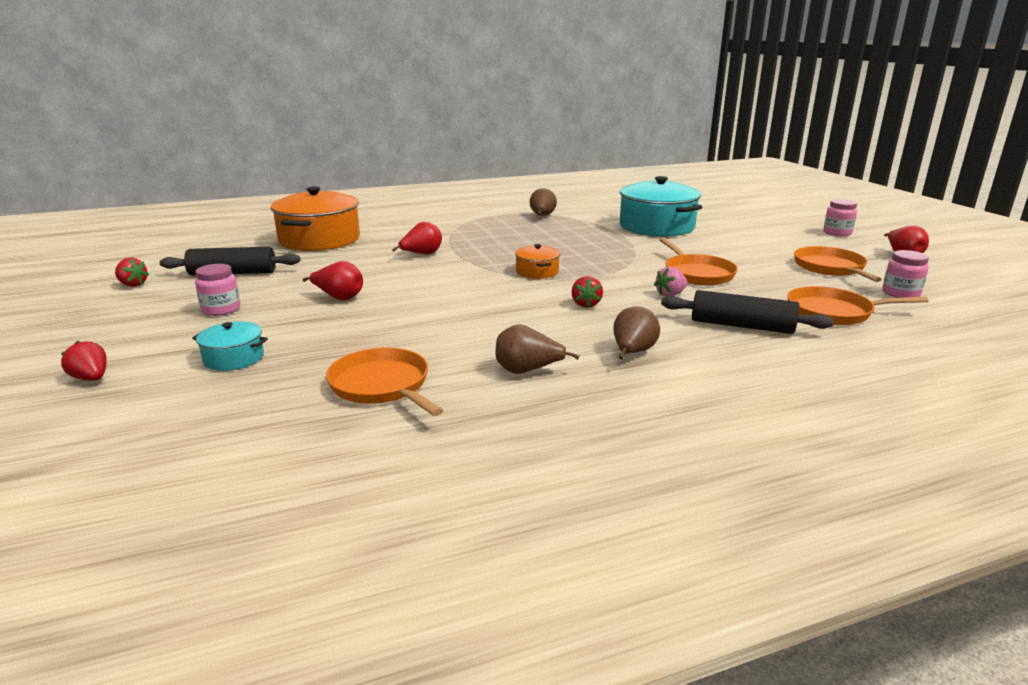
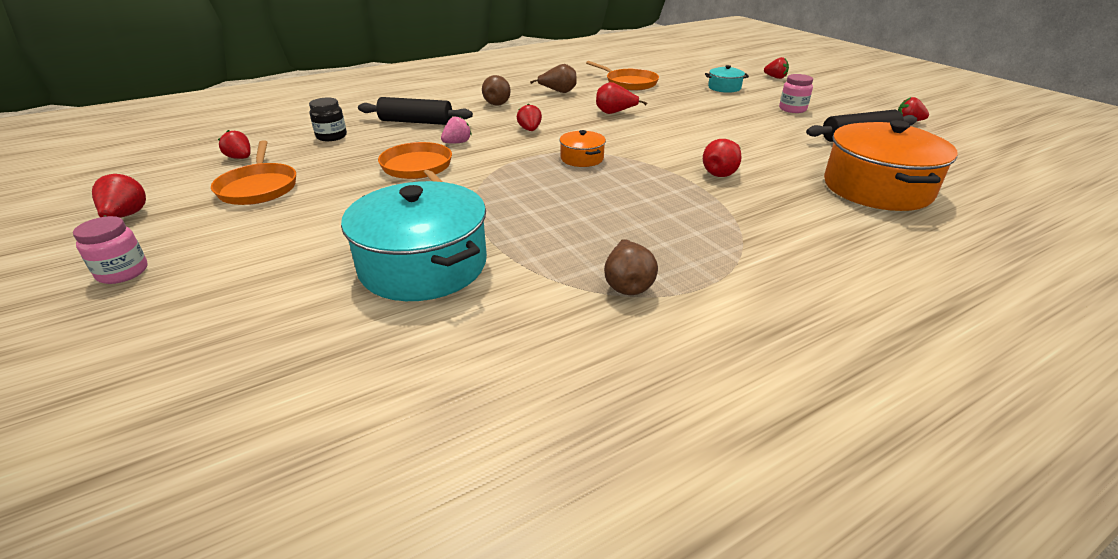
camera: 170 degrees right, 10 degrees up
(339, 297) = (726, 122): red pear -> red pear (614, 113)
(833, 312) = (331, 136): orange pan -> black jar
(900, 294) = (240, 158): pink jar -> red strawberry

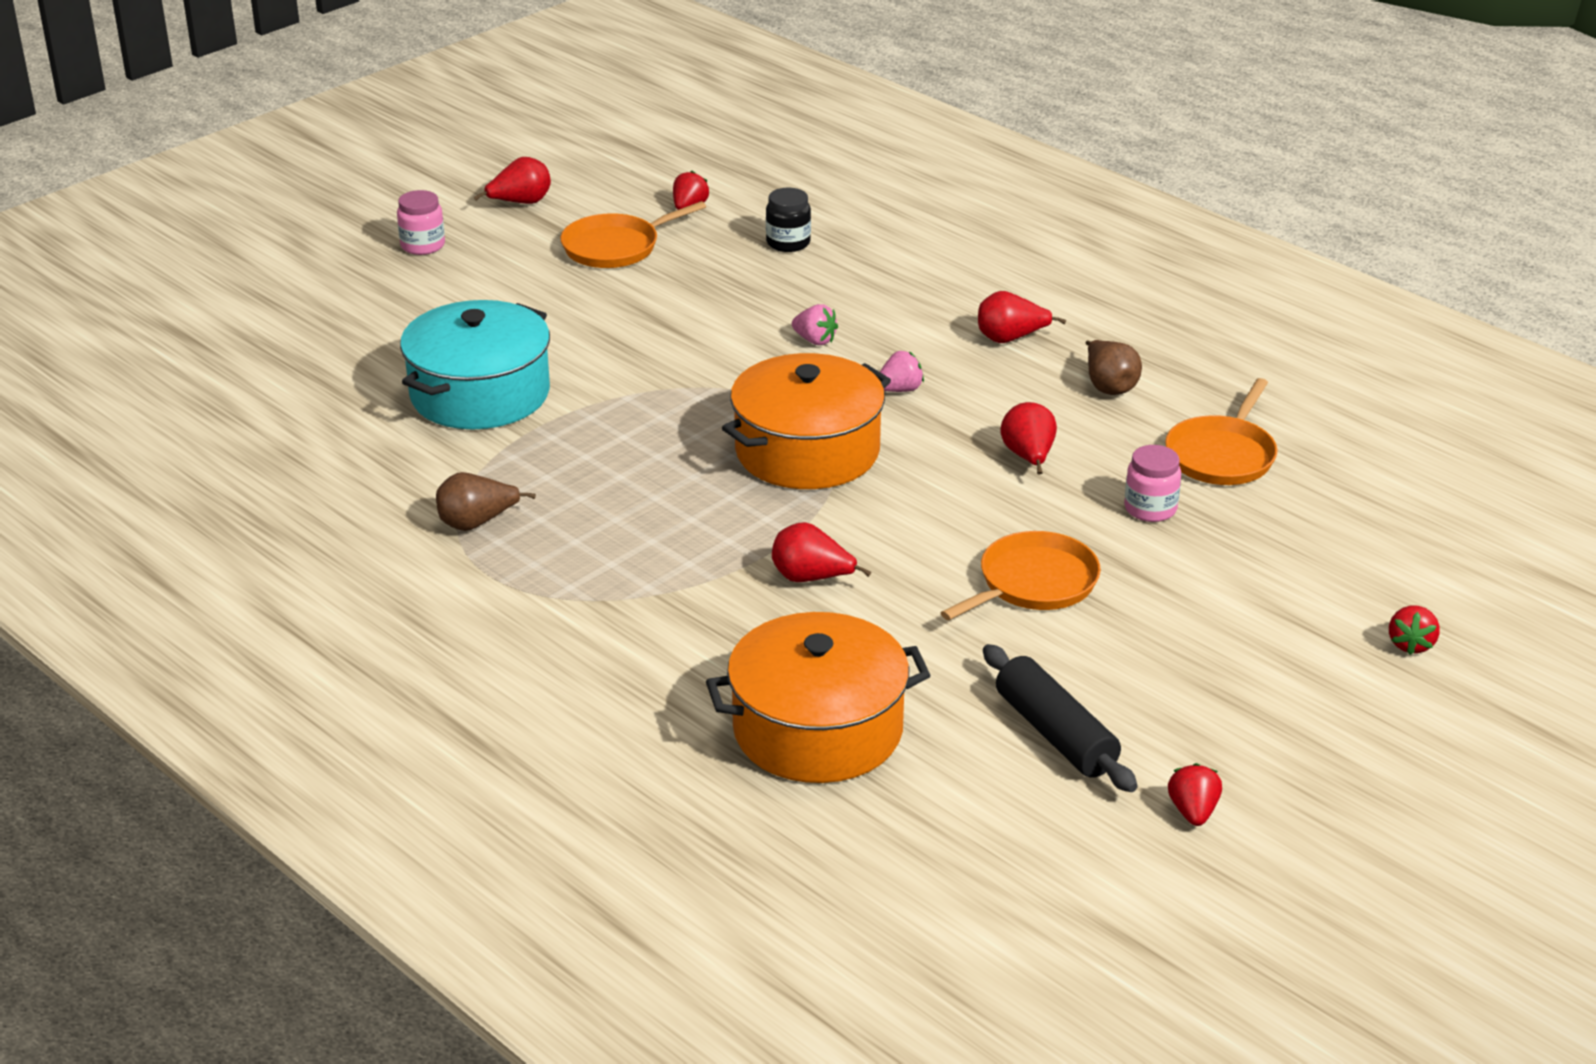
camera: 75 degrees right, 0 degrees up
(416, 122) = (878, 289): black rolling pin -> none
(418, 168) = (715, 332): orange pan -> orange pan (1033, 583)
(498, 103) = (1010, 339): brown pear -> red pear
(530, 130) = (900, 390): red strawberry -> pink strawberry
(582, 158) = (807, 451): orange pot -> orange pot, size x2.13
(724, 88) = (1274, 573): turquoise pot -> none
(792, 109) = (1180, 660): pink jar -> pink jar (1150, 509)

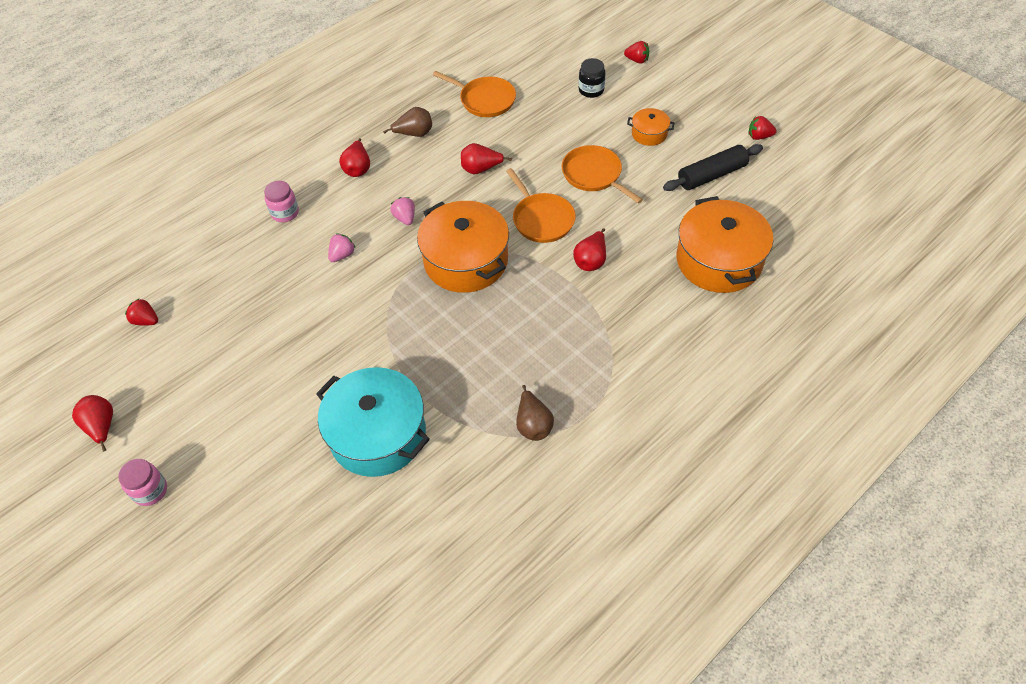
camera: 85 degrees left, 20 degrees up
(615, 247) = (191, 363): orange pan -> orange pan (541, 219)
(788, 243) = (214, 266): black jar -> black jar (591, 90)
(1150, 509) = (530, 129): pink jar -> pink jar (285, 213)
(1168, 655) = (649, 134): none -> orange pot

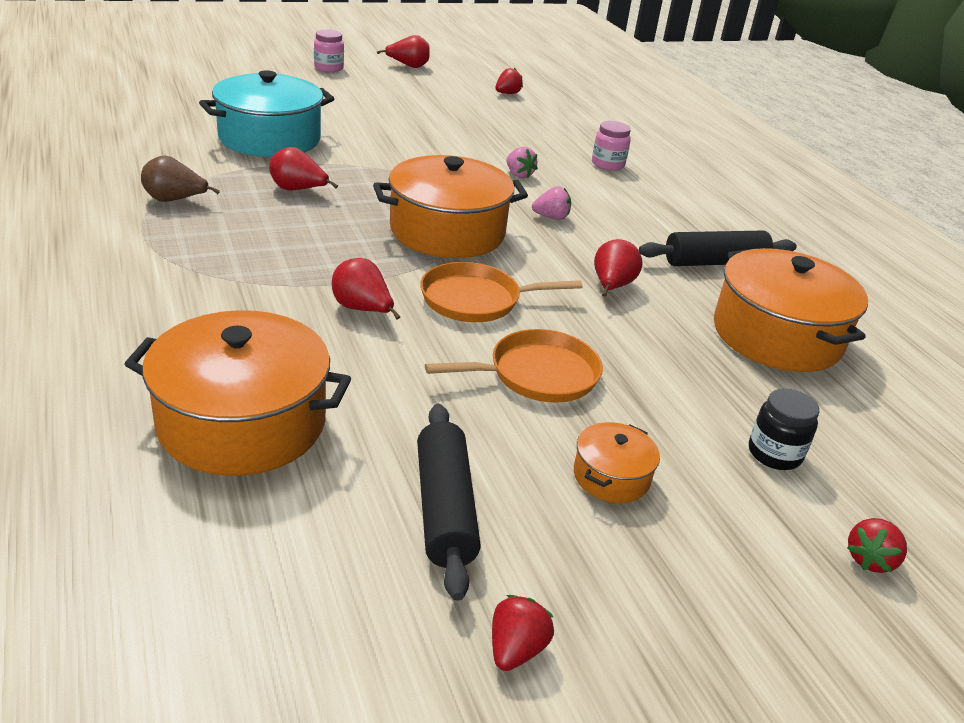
camera: 105 degrees right, 20 degrees down
(358, 169) = (660, 213): red pear -> red pear (298, 190)
(414, 134) = (714, 262): brown pear -> black rolling pin
(485, 100) = (777, 336): orange pan -> orange pot

